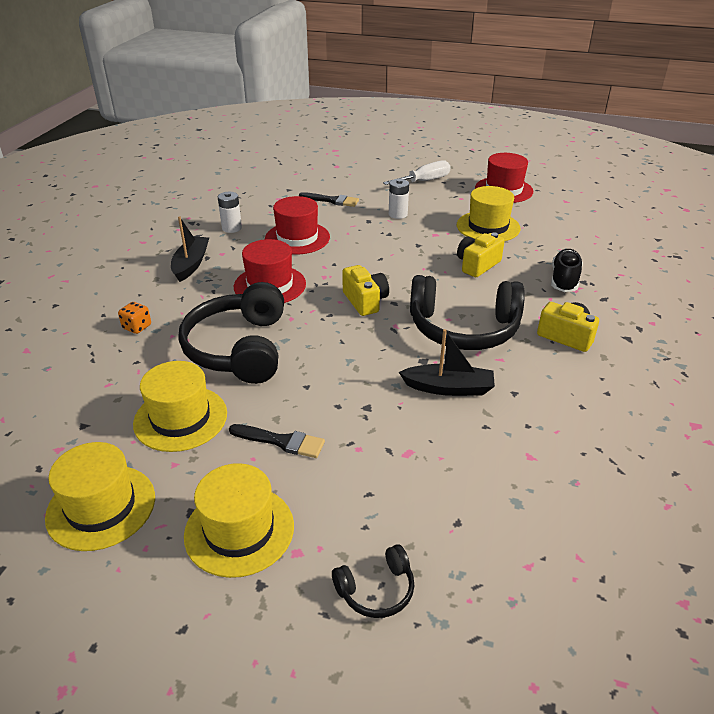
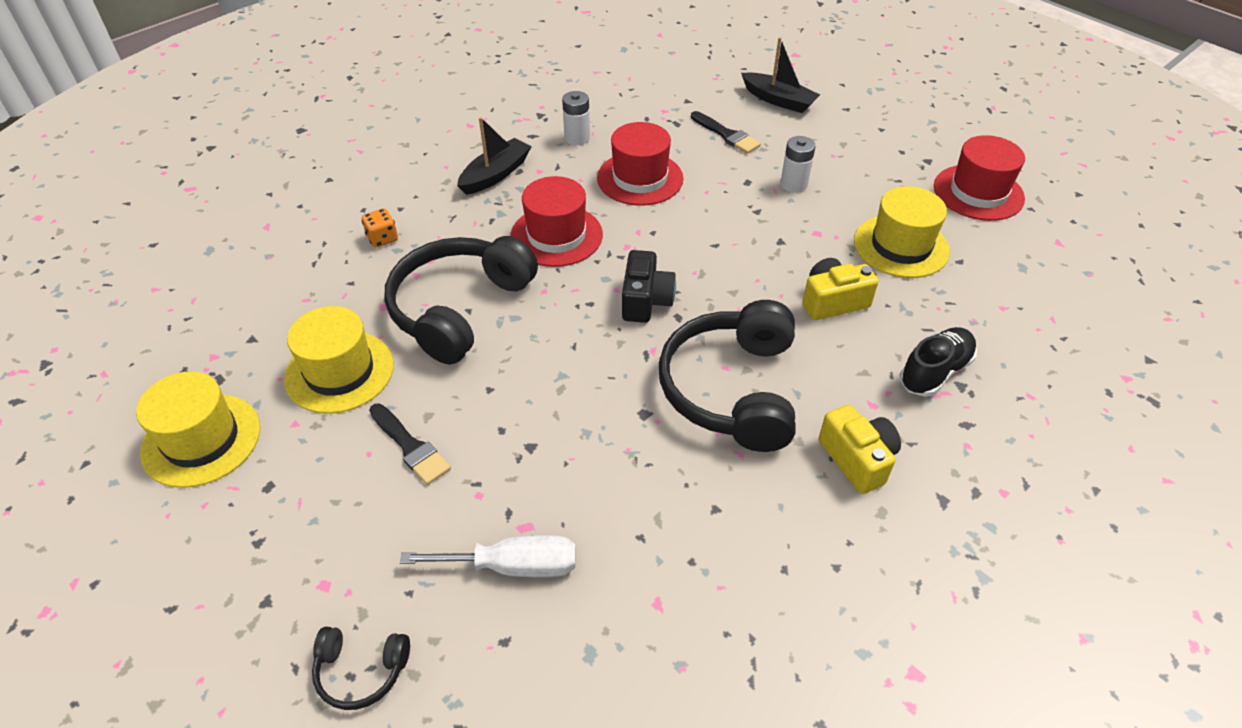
camera: 30 degrees right, 10 degrees up
(239, 530) = (293, 530): yellow hat -> none
(365, 301) = (646, 301): yellow camera -> black camera
(424, 181) = (875, 142): white screwdriver -> white screwdriver (513, 566)
(449, 388) = (642, 465): black boat -> black boat (778, 100)
(463, 328) = (732, 389): black headphones -> black headphones turned 60 degrees clockwise

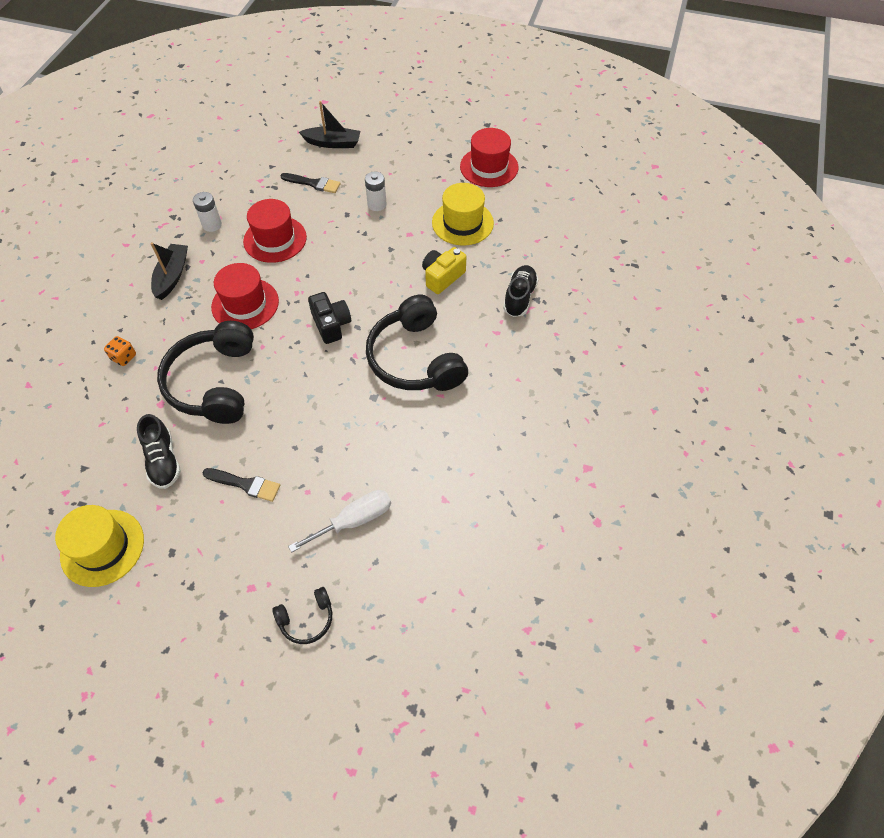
camera: 30 degrees left, 10 degrees up
(339, 372) = (163, 460): yellow hat -> black shoe
(857, 459) = (504, 368): yellow camera -> none

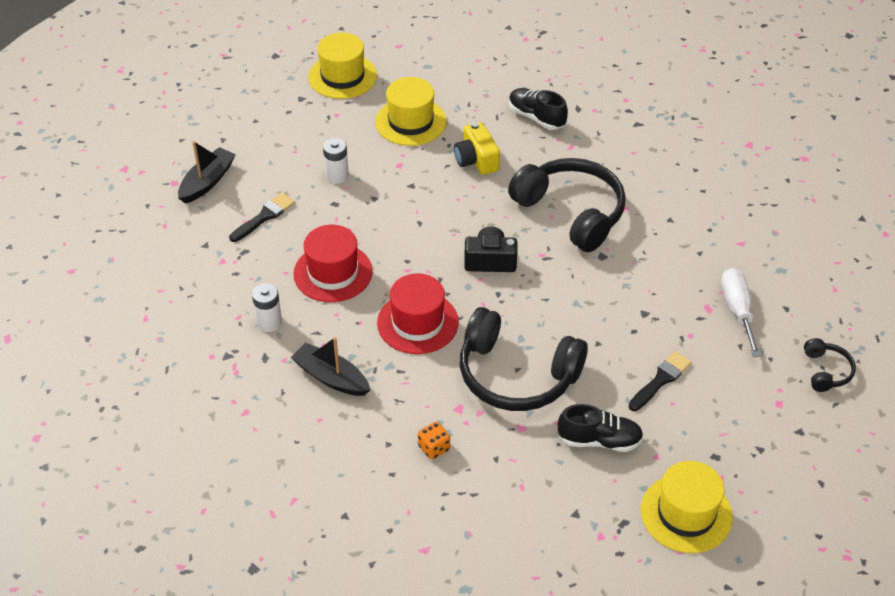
camera: 65 degrees left, 10 degrees down
(415, 359) = (571, 212): black headphones -> black headphones turned 135 degrees counterclockwise
(489, 167) = (342, 76): red hat -> yellow hat

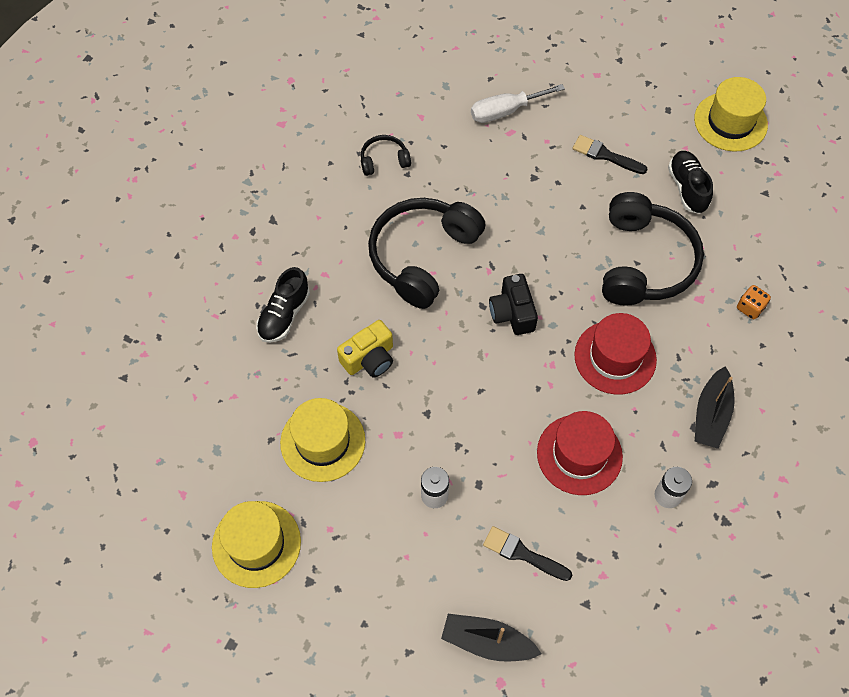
camera: 105 degrees left, 15 degrees up
(826, 371) = (550, 47): black headphones -> black headphones (384, 160)

